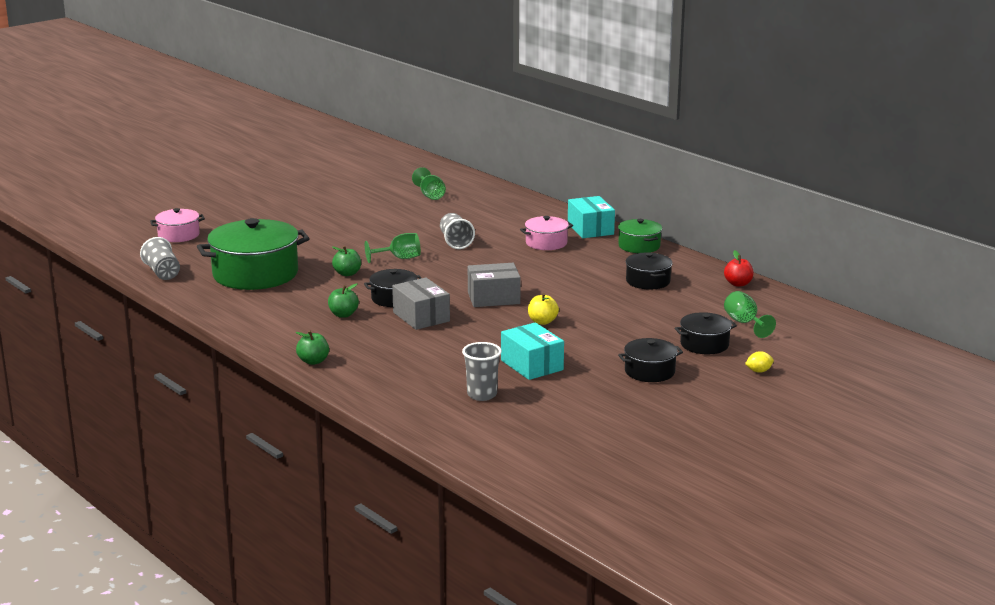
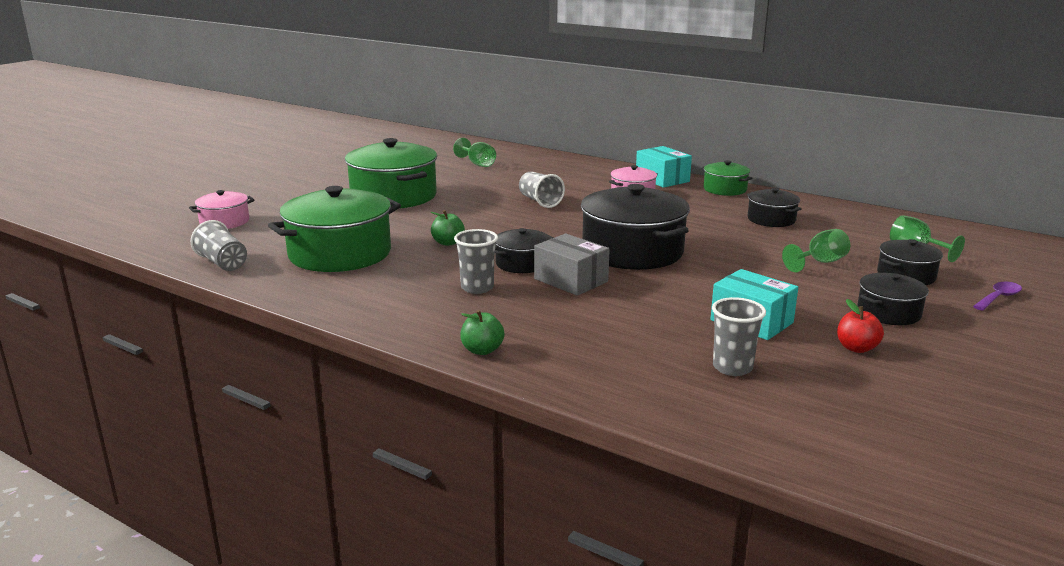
camera: 15 degrees left, 0 degrees up
(331, 223) = (394, 196): none -> green pot
(343, 315) = (477, 288): green apple -> grey cup
(399, 258) = (494, 222): green goblet -> green goblet (820, 262)
(493, 298) = (632, 251): grey box -> black pot
(542, 321) = (710, 270): yellow apple -> none
(738, 284) = (859, 213): red apple -> red apple (856, 348)
(758, 371) = (998, 298): yellow lemon -> purple spoon

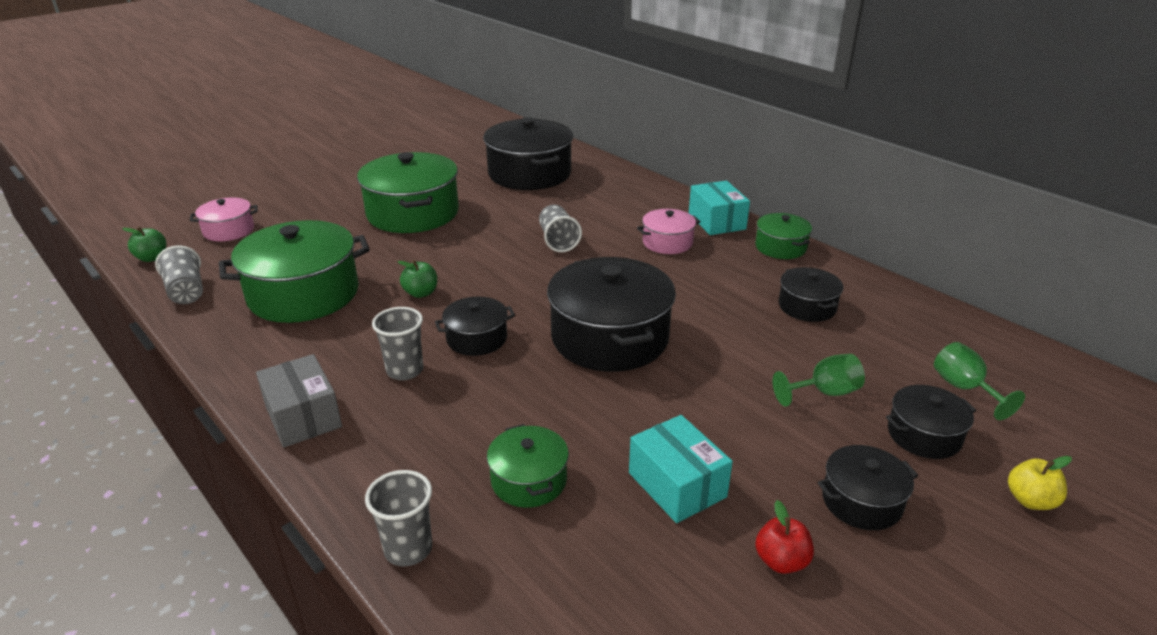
camera: 15 degrees right, 10 degrees up
(478, 164) = (529, 174): green goblet -> black pot
(482, 350) = (344, 475): green apple -> green apple (152, 258)
(571, 280) = (512, 375): grey box -> grey box (303, 416)
(636, 333) = (529, 480): none -> green pot
(732, 367) = (604, 565): grey cup -> grey cup (408, 549)
(998, 298) = (1030, 500): purple spoon -> yellow apple

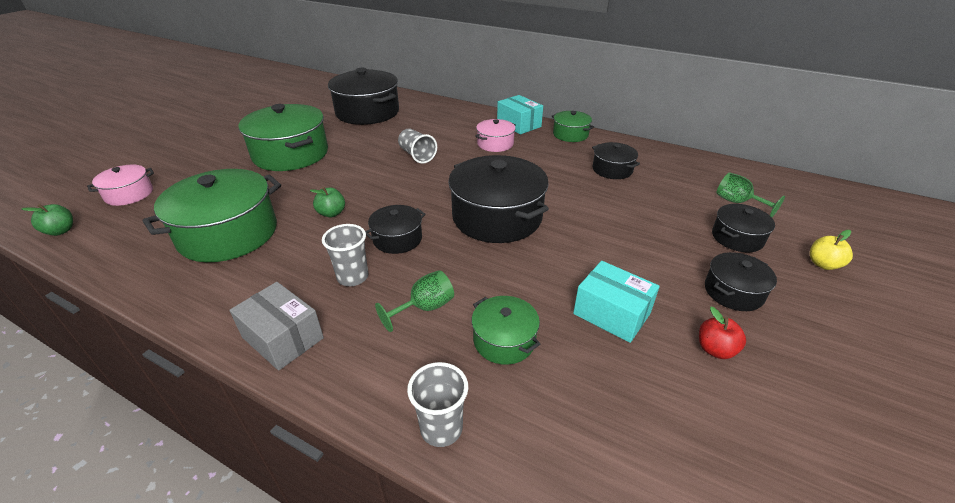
camera: 20 degrees left, 5 degrees up
(186, 291) = (111, 254): grey cup -> none
(824, 392) = (661, 224): green goblet -> green goblet (424, 308)

